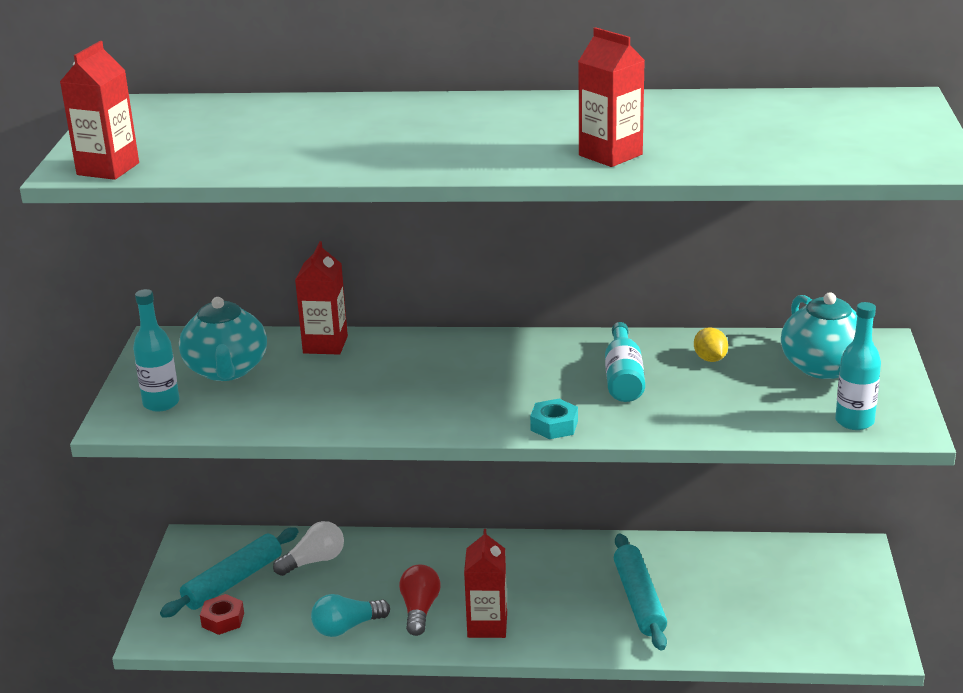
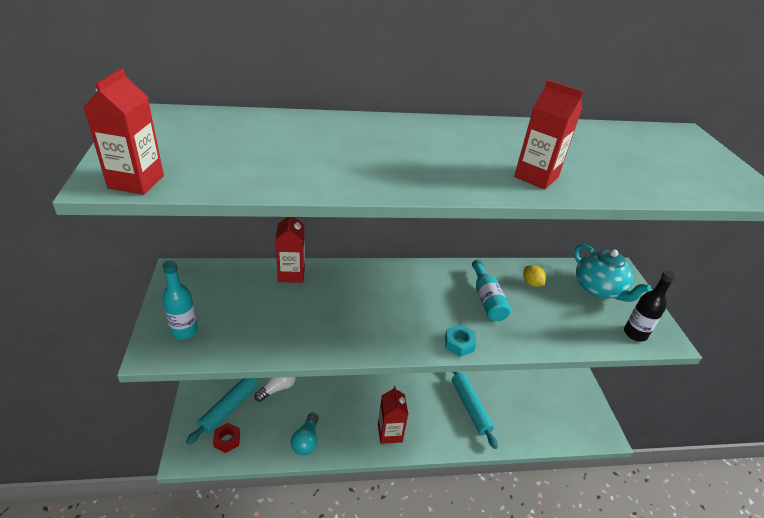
camera: 15 degrees left, 10 degrees up
(226, 370) = (227, 298): turquoise teapot -> none
(347, 627) = (306, 440): turquoise light bulb -> turquoise light bulb turned 45 degrees counterclockwise
(419, 610) = (348, 423): red light bulb -> none
(854, 421) = (635, 334): turquoise bottle -> black bottle

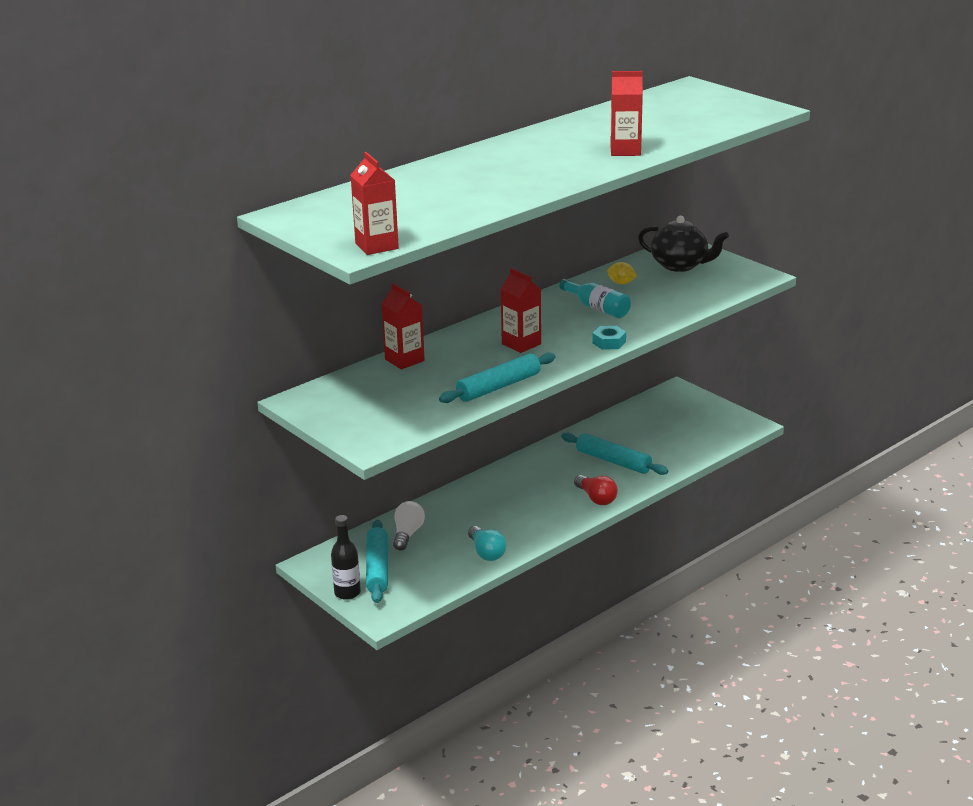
camera: 30 degrees left, 10 degrees down
(184, 331) = (373, 427): turquoise bottle -> none
(227, 440) = (408, 588): red nut -> none
(320, 343) = (498, 387): none -> turquoise rolling pin
(390, 433) = (559, 511): red carton -> red carton (521, 344)
(427, 437) = (596, 498): none -> red light bulb
(598, 289) = (680, 265): turquoise teapot -> black teapot
(635, 334) = (735, 282): black bottle -> black bottle (347, 593)

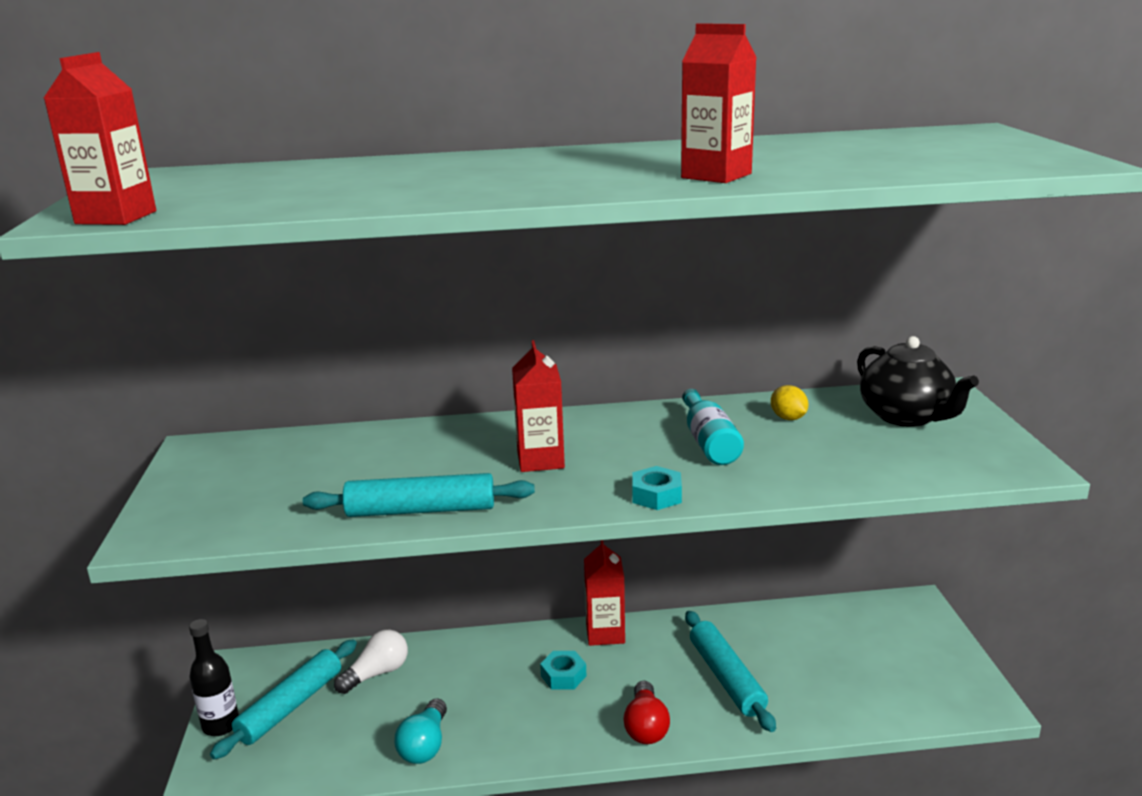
camera: 35 degrees right, 5 degrees down
(404, 360) = (380, 437): red carton -> red carton (605, 633)
(522, 493) = (563, 676): none -> turquoise nut

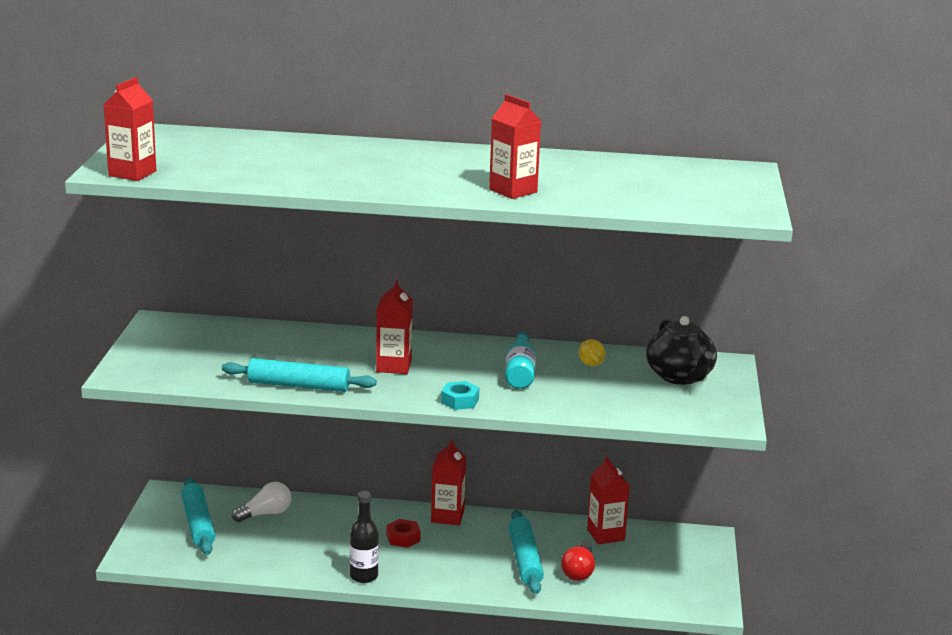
camera: 10 degrees right, 0 degrees up
(221, 725) = (147, 527): black bottle -> black bottle (364, 576)
(290, 706) = (198, 524): turquoise rolling pin -> turquoise rolling pin turned 60 degrees counterclockwise
(425, 745) = (286, 562): turquoise light bulb -> none
(563, 676) = (403, 538): turquoise nut -> red nut
(646, 726) = (449, 578): red light bulb -> red light bulb (578, 571)
(801, 623) = (605, 535): none -> red carton

